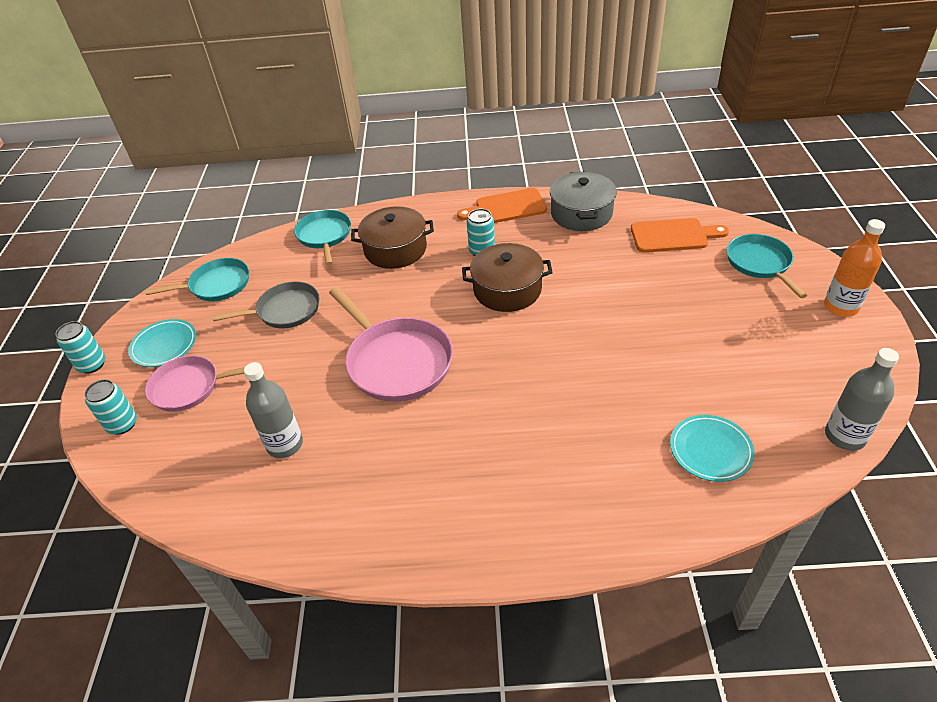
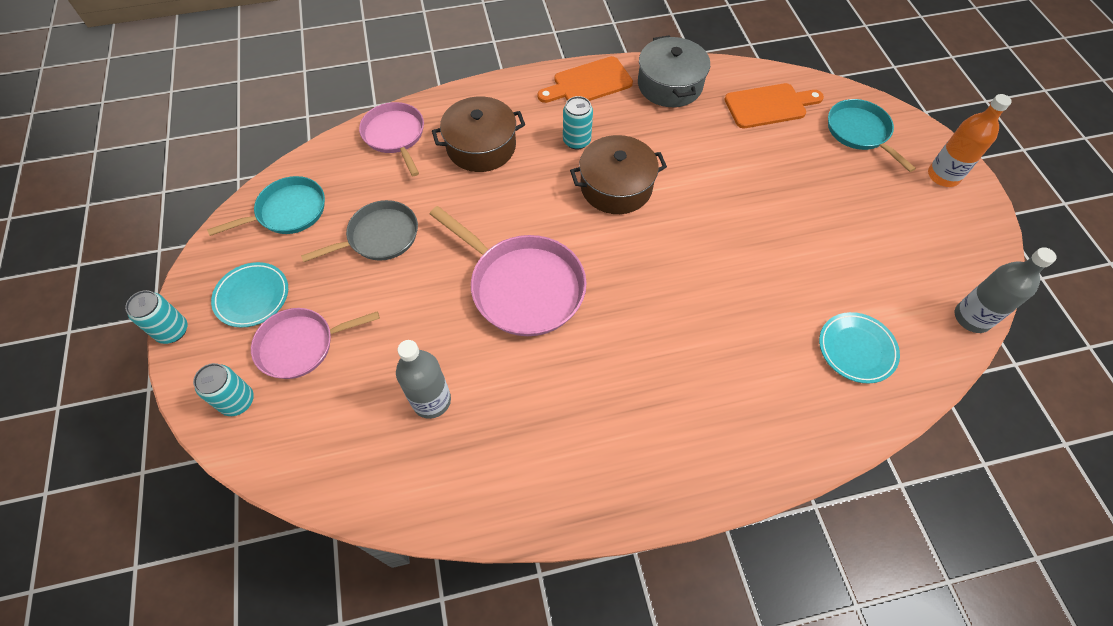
camera: 15 degrees left, 15 degrees up
(324, 236) = (395, 135): turquoise pan -> pink pan

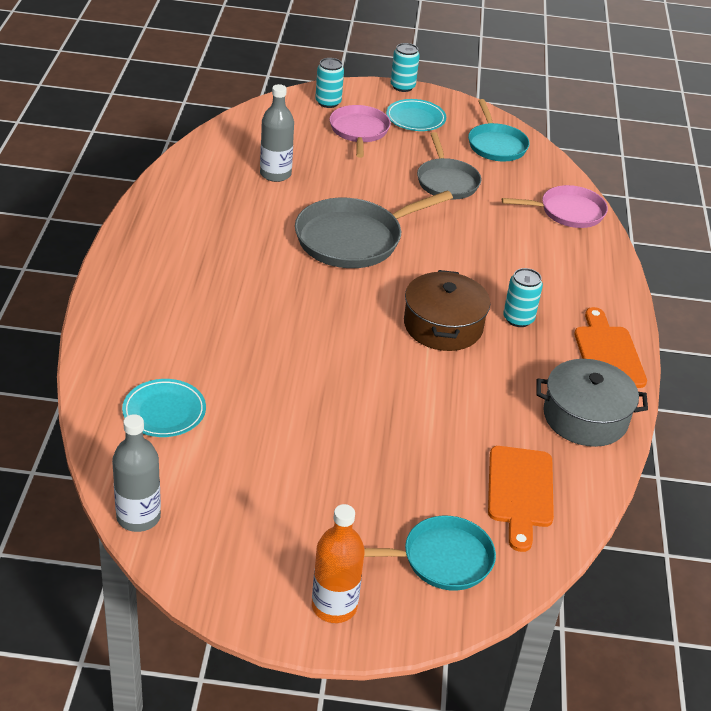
camera: 105 degrees right, 20 degrees down
(481, 146) = (534, 257): brown pot -> none
(523, 287) = (353, 239): pink pan -> grey pan

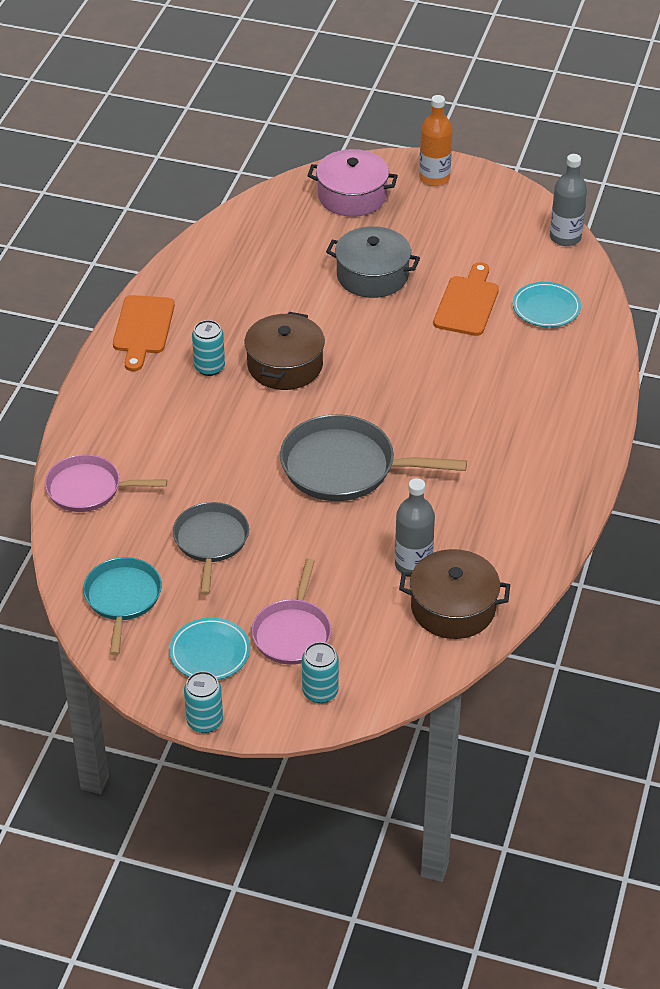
camera: 165 degrees left, 5 degrees up
(238, 149) = (453, 607): none -> brown pot
(353, 239) = (344, 467): grey pan -> grey pan turned 150 degrees counterclockwise
(442, 559) = (352, 196): turquoise pan -> pink pot
(520, 491) = (276, 231): orange cutting board -> orange cutting board (467, 303)
(585, 417) = (195, 278): grey pot -> grey pot (372, 275)

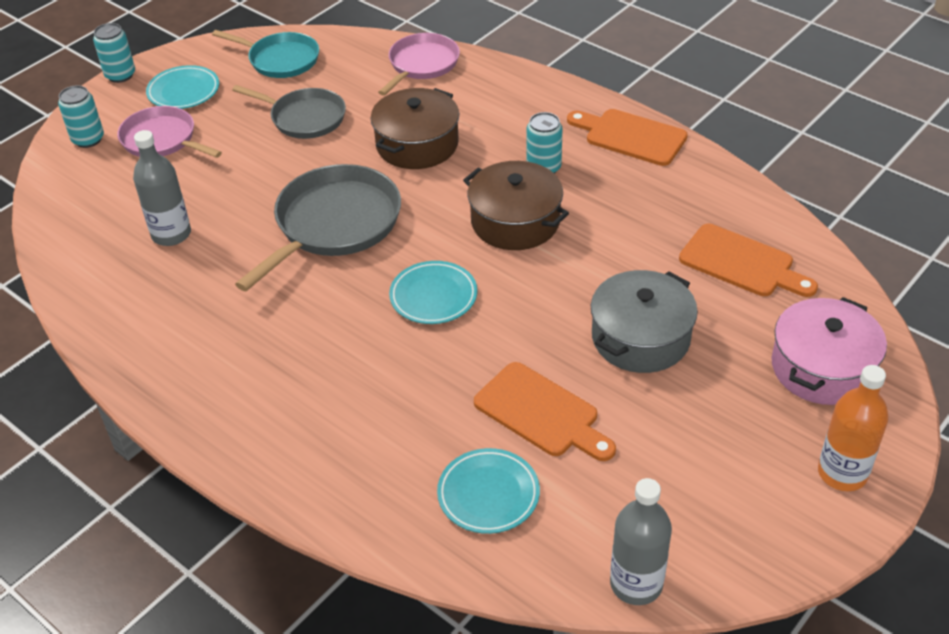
camera: 115 degrees right, 0 degrees up
(270, 245) = (741, 263): none -> orange cutting board
(392, 384) = (433, 296): none -> turquoise plate
(453, 607) = (98, 245): brown pot -> brown pot (417, 144)

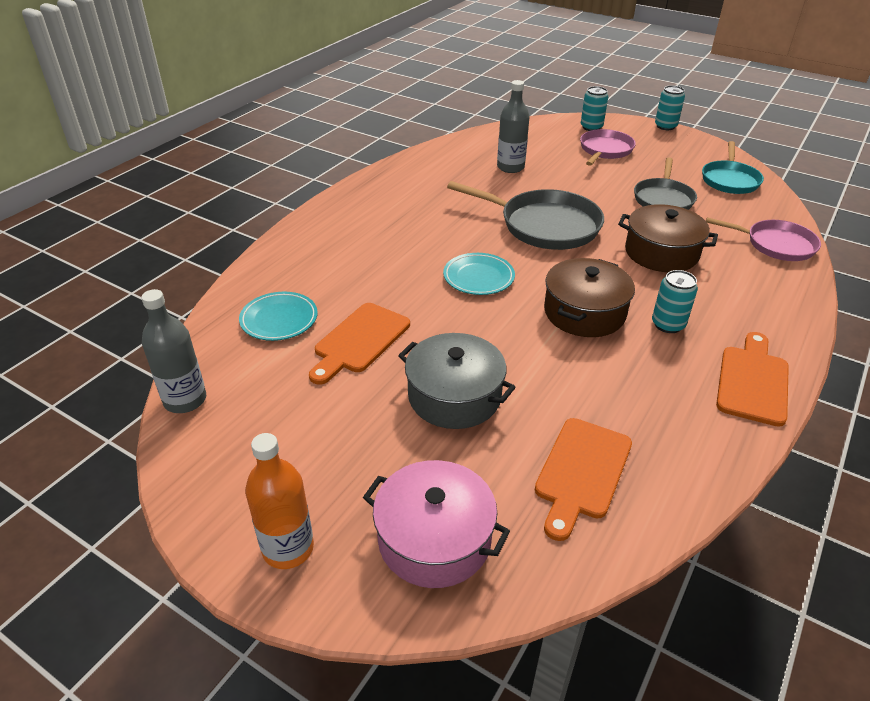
camera: 80 degrees right, 5 degrees down
(183, 91) = (663, 149): turquoise plate -> none

